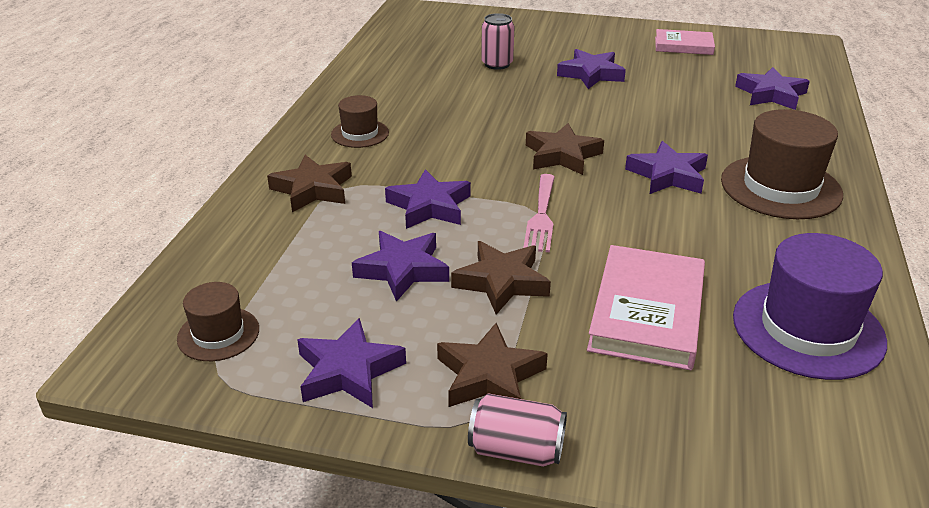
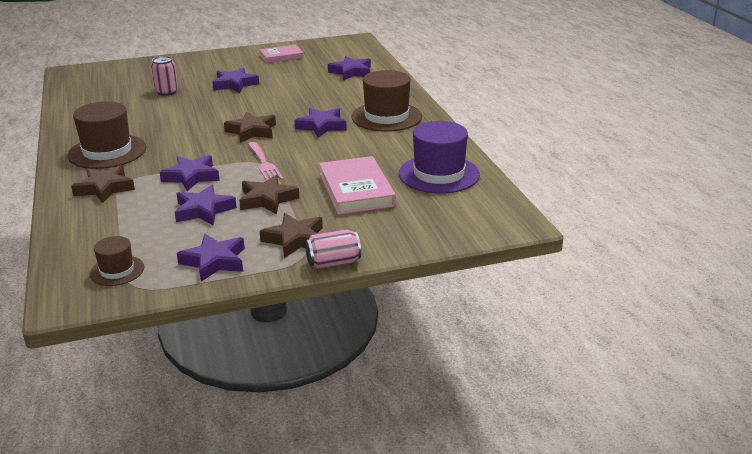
camera: 30 degrees left, 5 degrees down
(360, 133) = (107, 151): brown hat -> brown hat, size x1.83

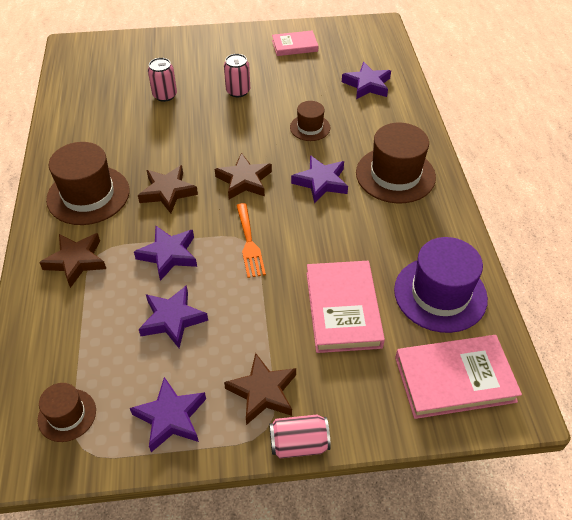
camera: 10 degrees right, 20 degrees up
(235, 84) = (238, 91): purple star -> pink can
(264, 164) = (249, 243): pink fork -> orange fork
(267, 199) = (243, 311): brown star -> brown star (167, 192)
(305, 98) = (310, 127): none -> brown hat
(460, 215) = (454, 379): none -> pink book

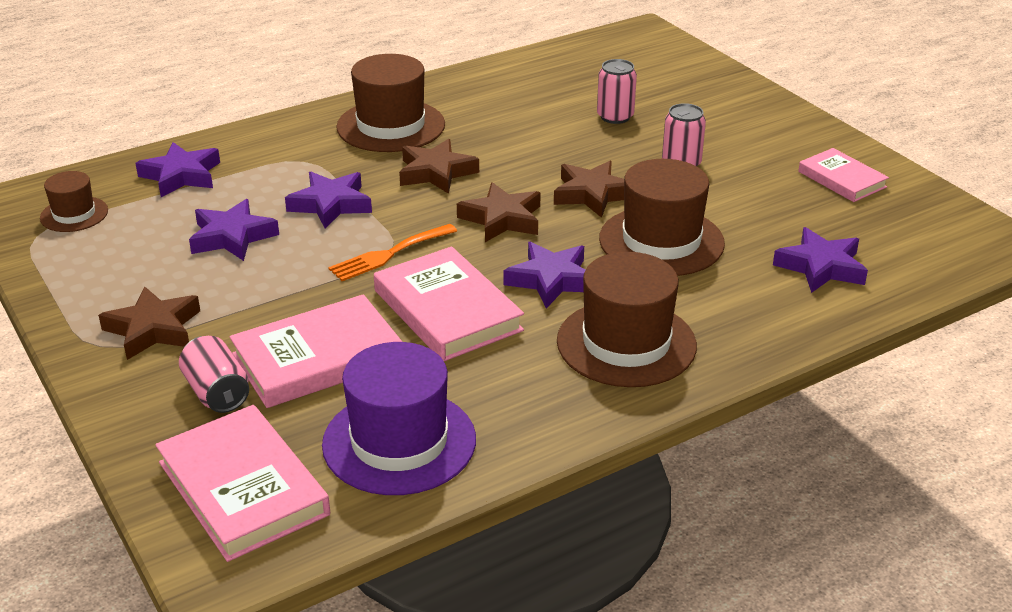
camera: 65 degrees right, 15 degrees down
(76, 261) = (283, 152): brown star -> brown star (592, 194)
(170, 417) = (93, 276): purple star -> purple star (181, 175)
(299, 444) = (88, 376): pink can -> pink can (217, 392)
(310, 127) = (661, 241): brown hat -> brown hat, size x1.83
(326, 235) = (447, 310): none -> pink book

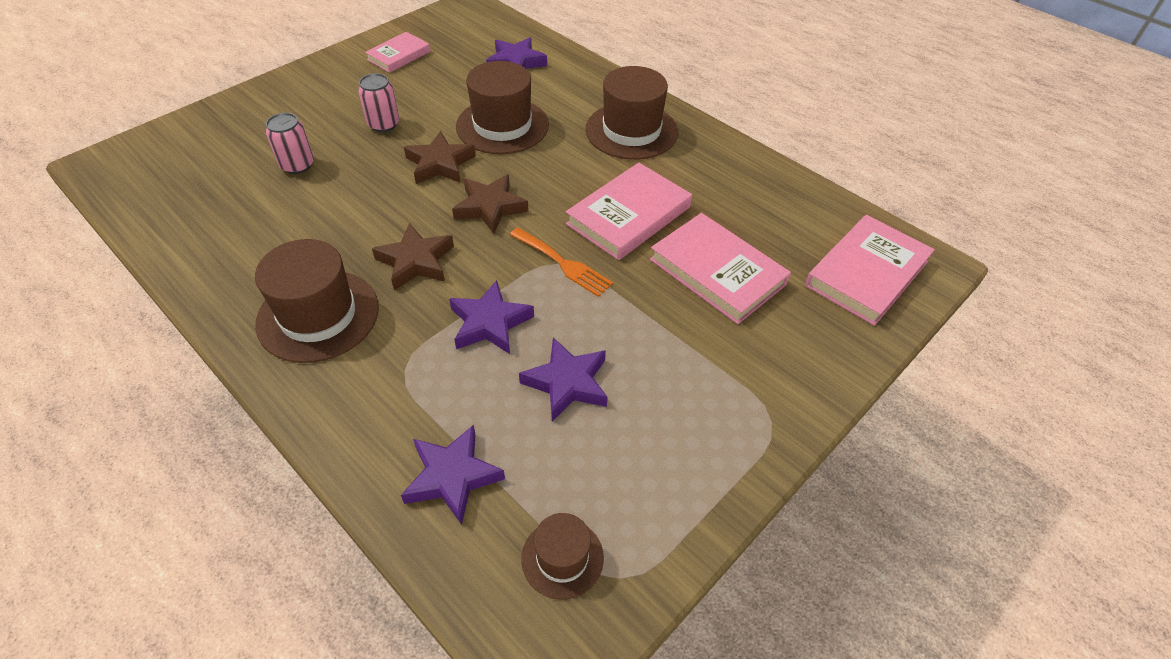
camera: 105 degrees left, 15 degrees up
(153, 329) = (731, 391): brown star -> none
(217, 392) = (785, 318): pink can -> none
(399, 442) = (780, 211): purple hat -> none
(551, 280) = (570, 170): purple star -> none

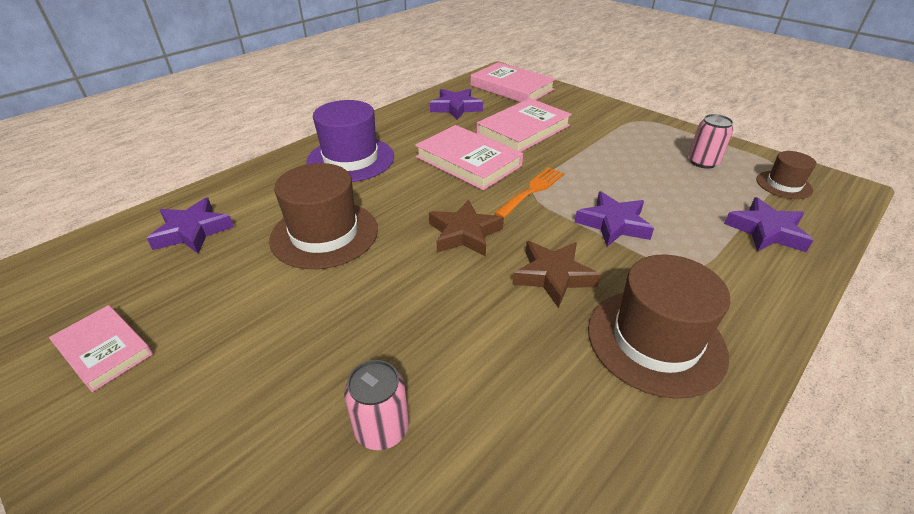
camera: 90 degrees left, 10 degrees down
(383, 124) = (295, 340): pink can -> pink can (703, 162)
(440, 164) = (391, 275): brown star -> none
(567, 383) = (653, 186): purple star -> purple star (456, 108)
(631, 131) = (351, 159): brown hat -> purple hat

